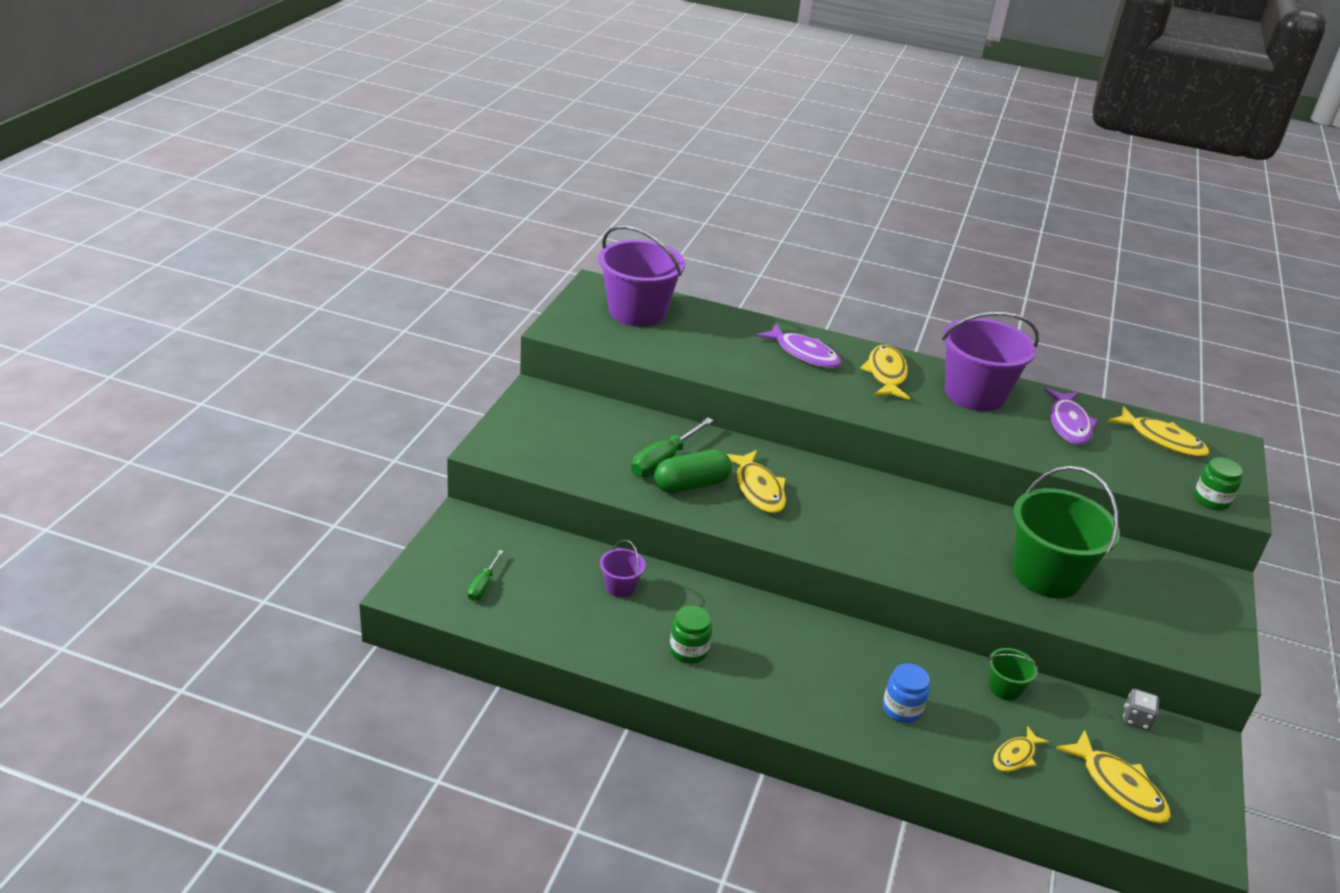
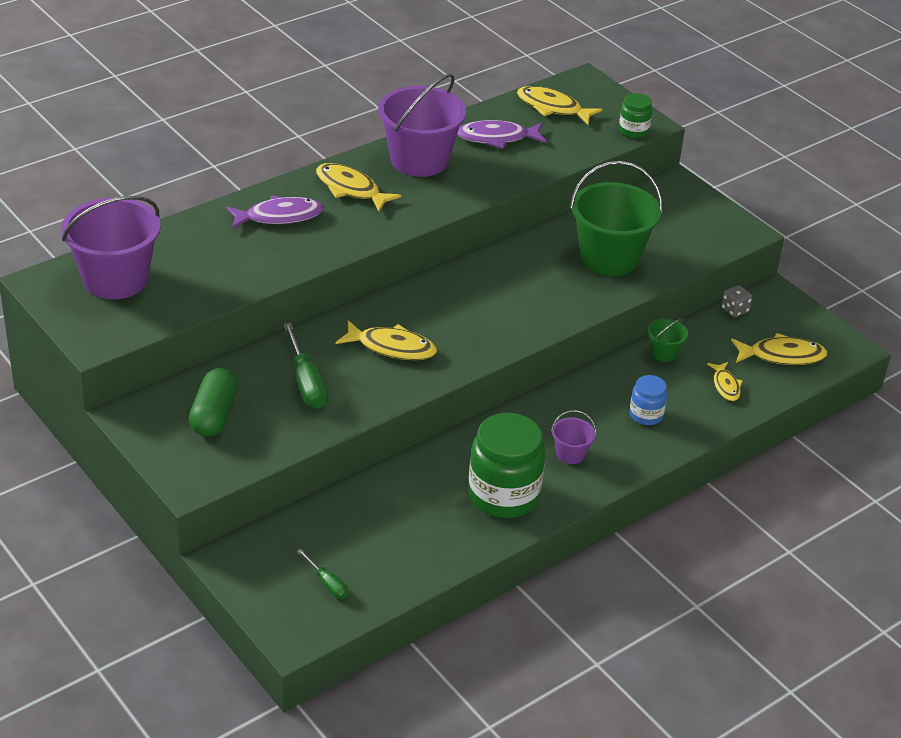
camera: 55 degrees left, 5 degrees up
(620, 587) = (399, 498): purple bucket -> purple bucket (570, 454)
(688, 651) = (503, 495): green jar -> green jar, size x1.97
(691, 485) = (353, 382): green capsule -> green capsule (214, 415)
(1068, 424) = (497, 138): purple fish -> purple fish turned 135 degrees clockwise
(1162, 440) = (553, 108): yellow fish -> yellow fish turned 135 degrees counterclockwise

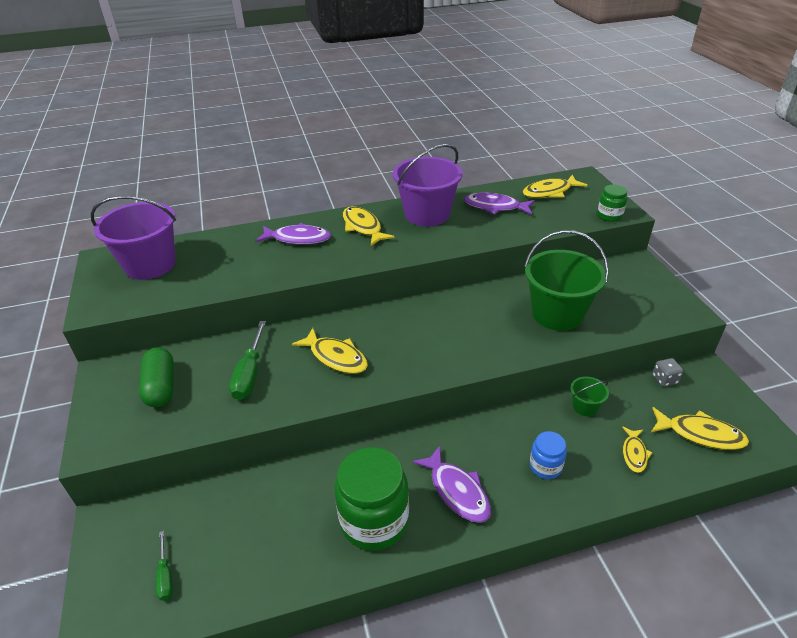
camera: 25 degrees right, 0 degrees up
(214, 415) = (161, 387): green capsule -> green capsule turned 45 degrees counterclockwise
(553, 108) = (550, 192): yellow fish -> yellow fish turned 75 degrees counterclockwise
(570, 454) = (457, 491): purple bucket -> purple fish

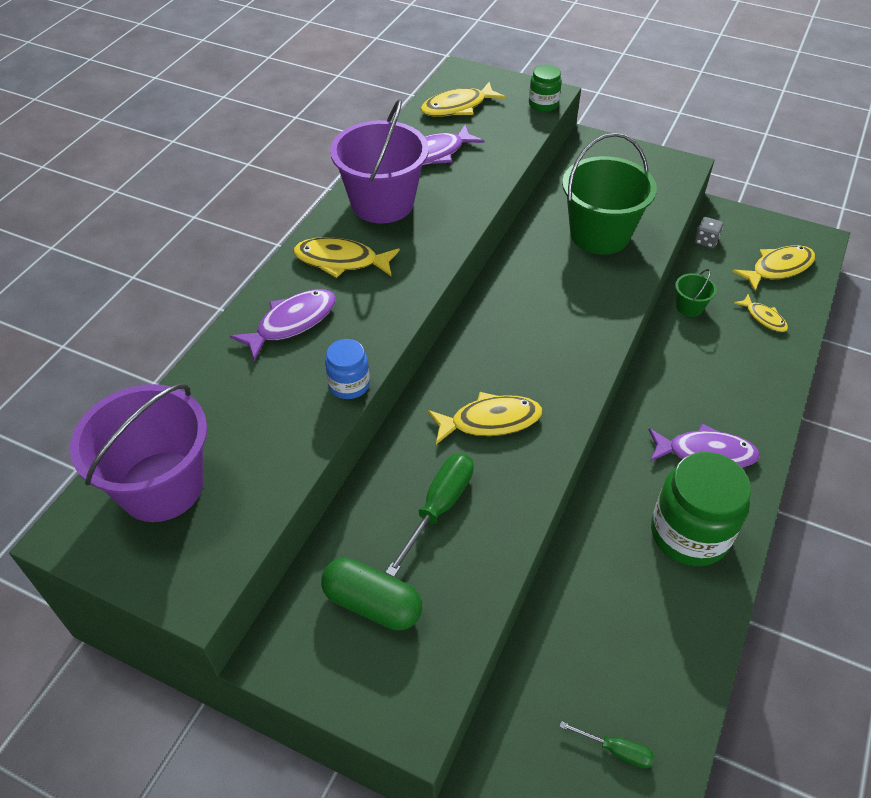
camera: 50 degrees left, 10 degrees up
(250, 374) = (439, 507): green screwdriver -> green screwdriver turned 105 degrees counterclockwise
(545, 466) = (730, 378): blue jar -> blue jar (349, 385)
(550, 192) = (458, 107): yellow fish -> yellow fish turned 45 degrees clockwise

